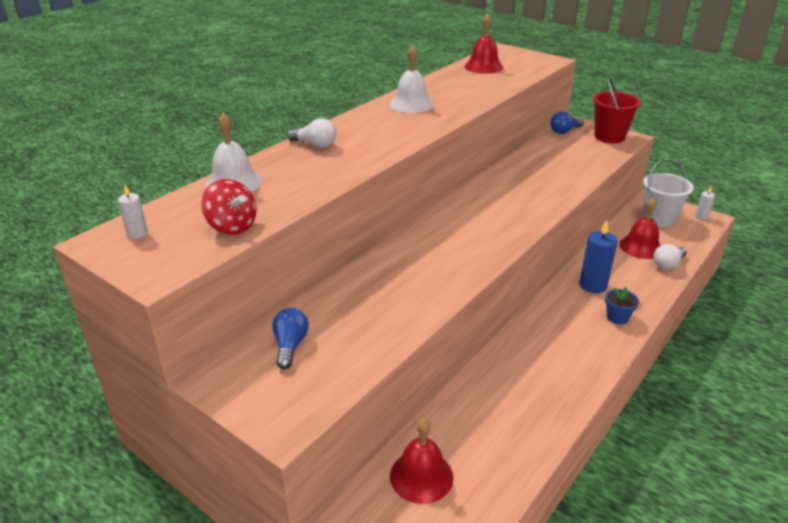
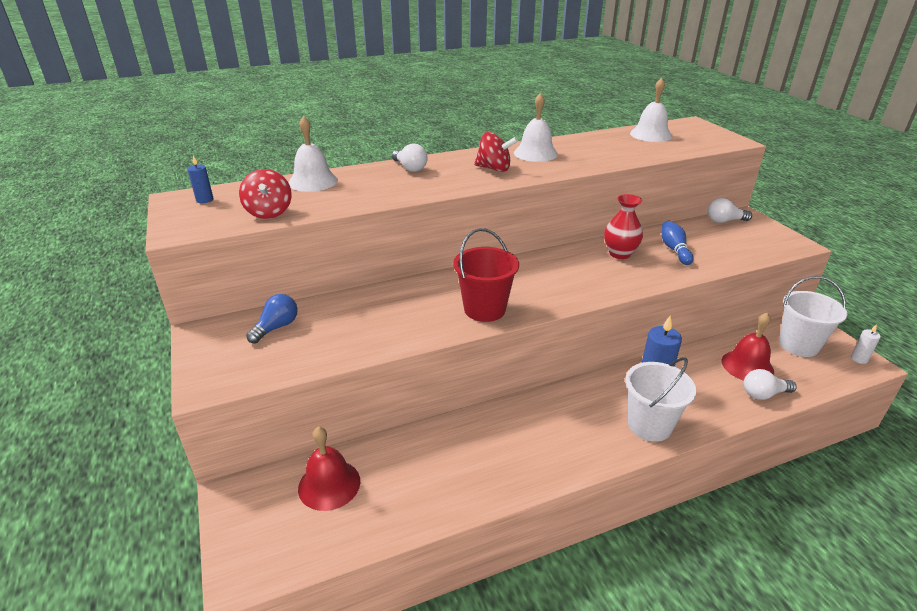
camera: 30 degrees right, 0 degrees up
(137, 233) = (205, 200): white candle -> blue candle
(394, 127) = (494, 169): none -> red spinning top
(483, 67) = (651, 134): red bell -> white bell
(517, 180) = (619, 254): none -> red vase
(553, 165) = (674, 249): none -> blue bowling pin
(564, 131) = (724, 221): blue light bulb -> white light bulb
(609, 137) = (773, 238): red bucket -> red bucket (484, 309)
(617, 317) = (649, 425): blue flower pot -> white bucket

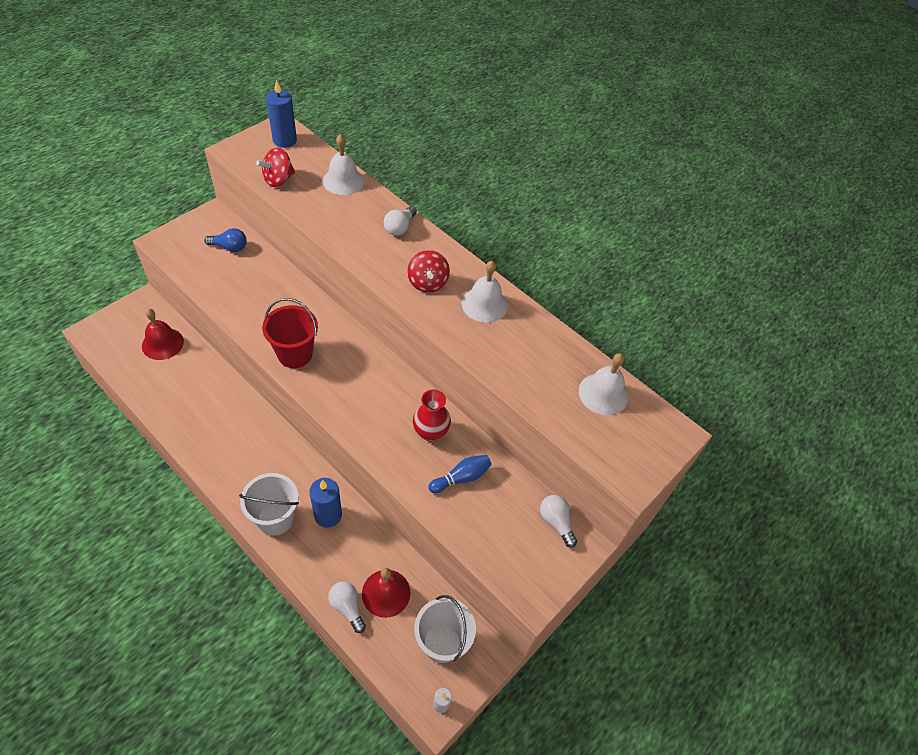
camera: 60 degrees right, 20 degrees up
(205, 200) = (284, 140): blue candle -> blue candle, size x1.88

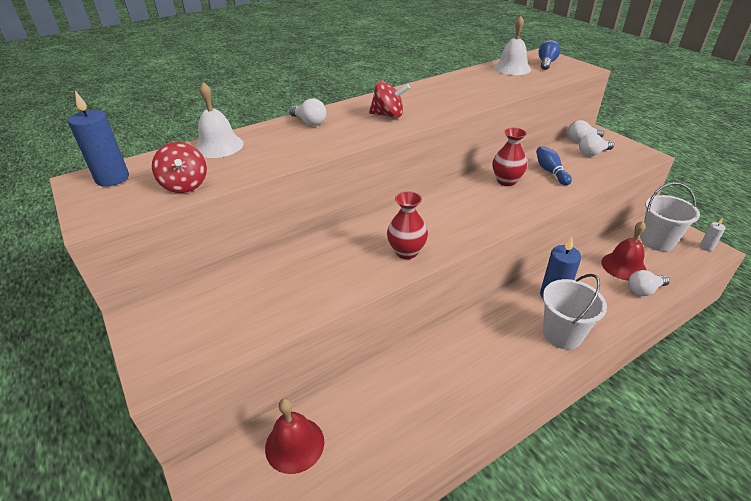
camera: 70 degrees left, 15 degrees down
(230, 247) = (213, 299): blue light bulb -> blue light bulb (546, 63)
(295, 354) = (406, 252): red bucket -> red vase
(484, 304) = (419, 96): white bell -> none
(520, 531) = (593, 153): none -> white light bulb

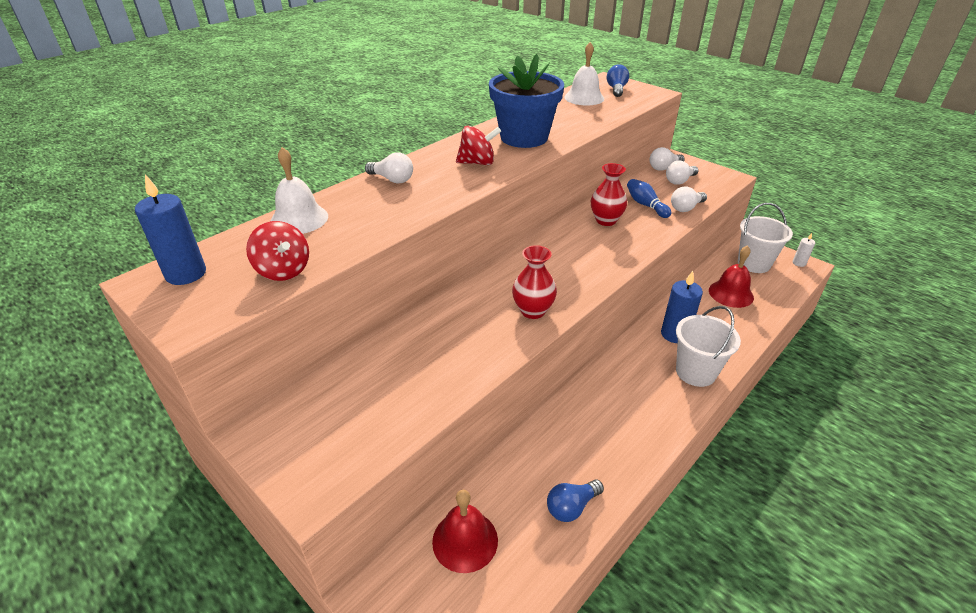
camera: 15 degrees left, 0 degrees up
(399, 436) = (571, 507): none -> blue light bulb
(440, 97) = (524, 137): none -> blue flower pot
(644, 290) = (757, 315): white light bulb -> white light bulb (686, 208)

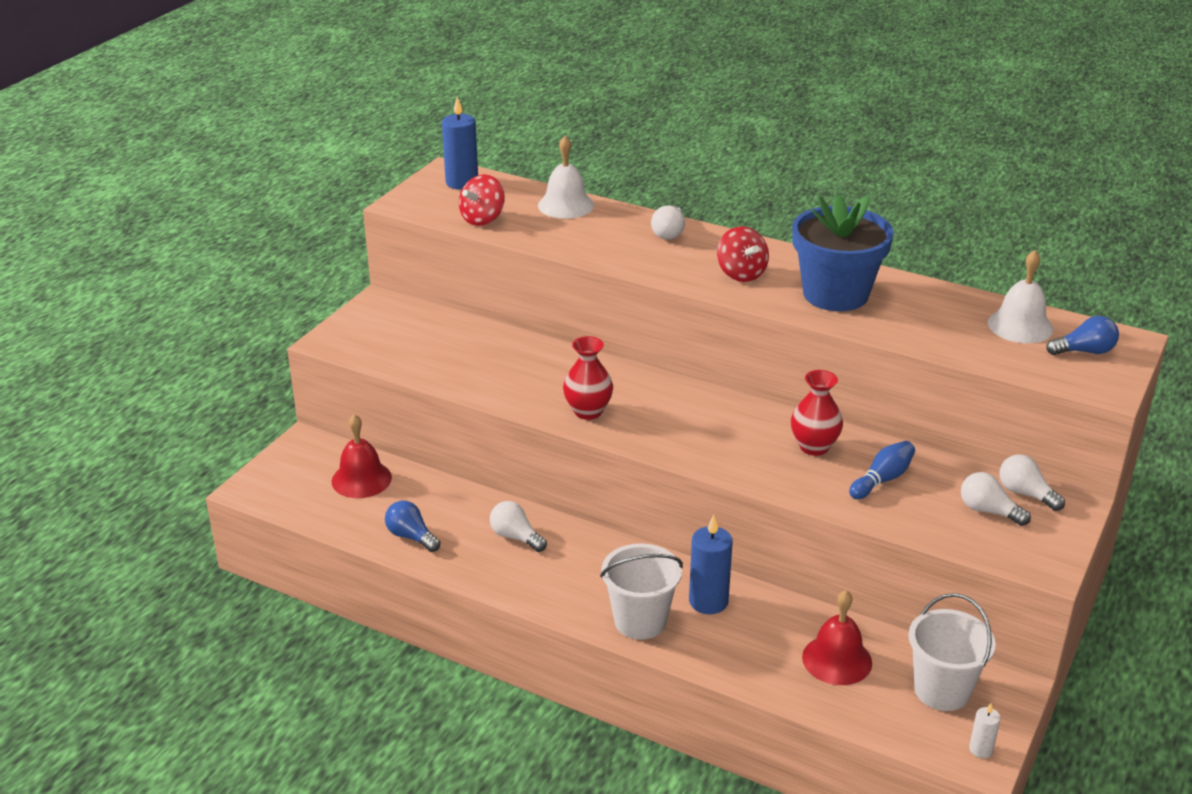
camera: 75 degrees right, 5 degrees down
(686, 208) = (899, 518): white light bulb -> white light bulb (515, 537)

